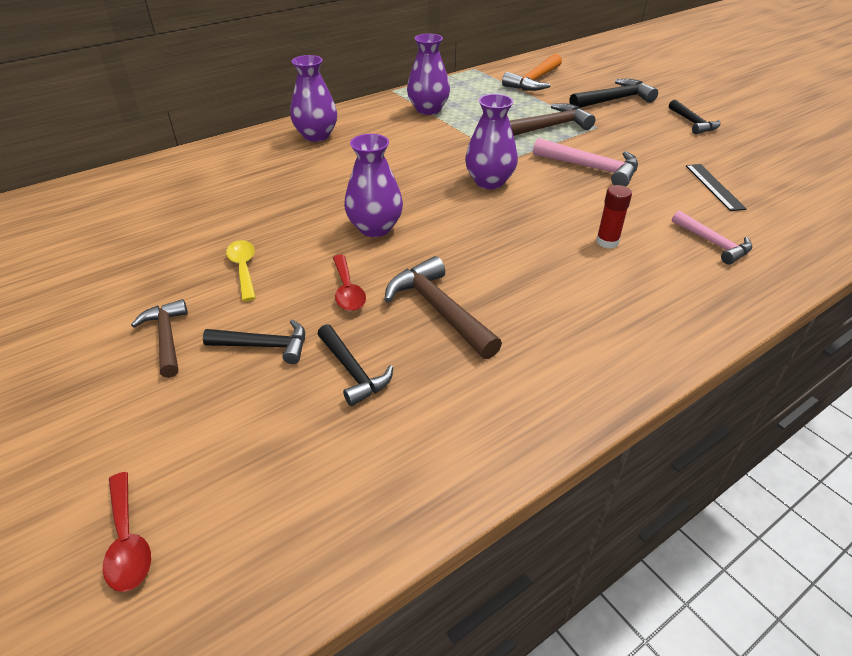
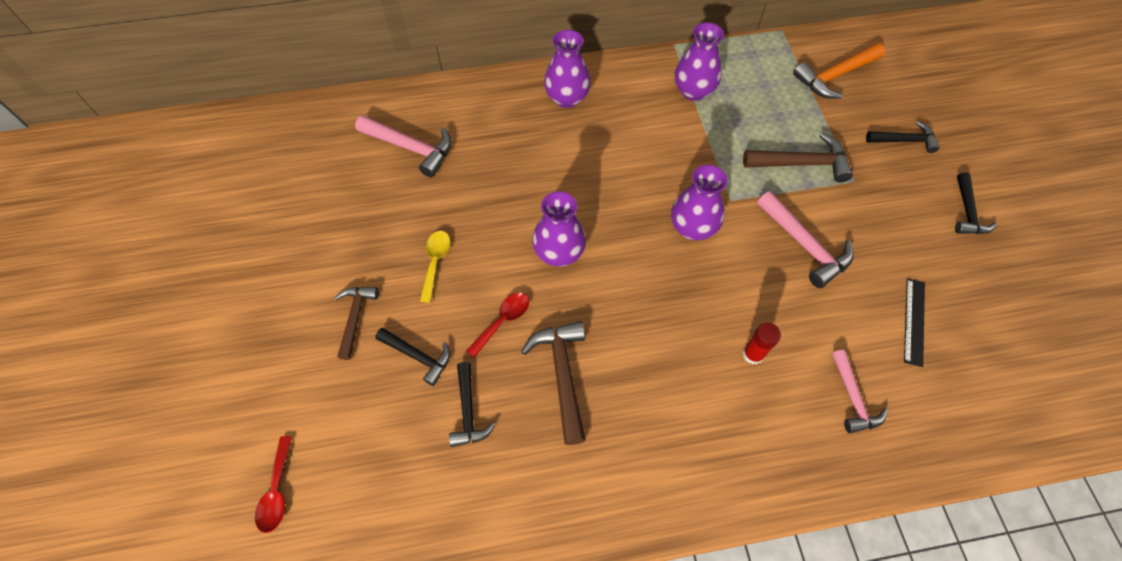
camera: 25 degrees right, 20 degrees up
(170, 198) = (411, 148): none -> pink hammer
(347, 290) = (502, 321): red spoon -> red spoon turned 150 degrees counterclockwise
(614, 100) = (904, 140): black hammer -> black hammer, size x0.67

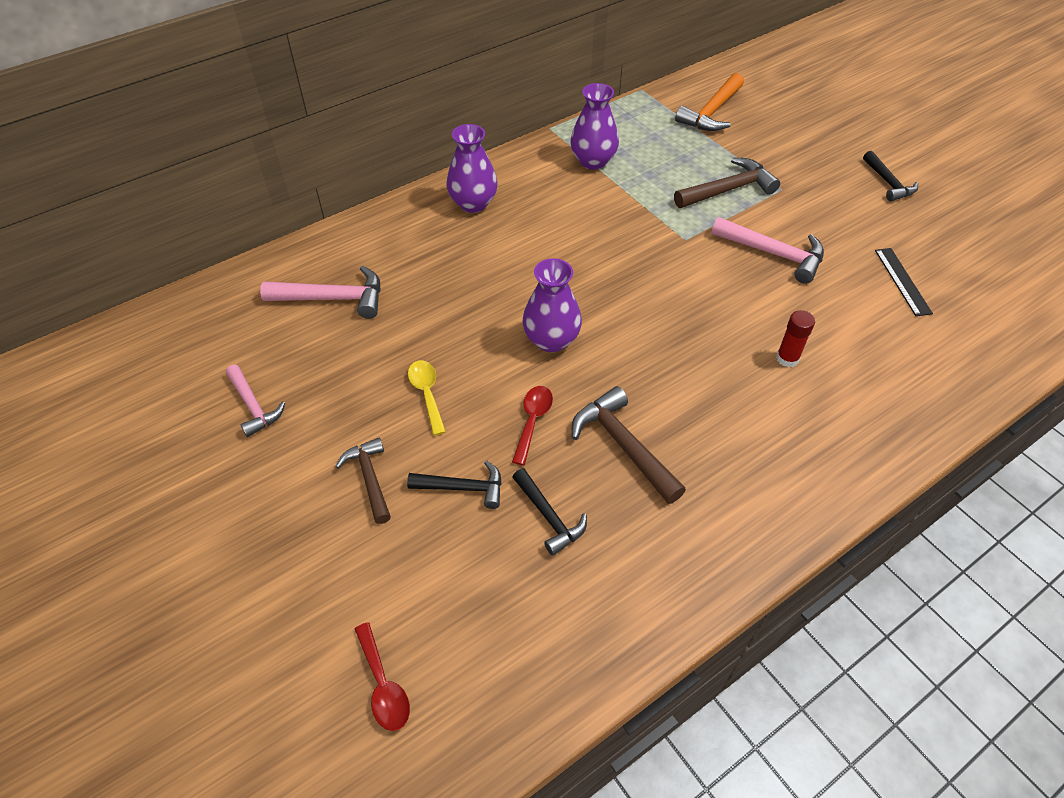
camera: 25 degrees left, 10 degrees down
(692, 228) = (665, 274): purple vase -> none
(852, 398) = (893, 361): pink hammer -> pink hammer (253, 406)
(904, 140) = (802, 145): black hammer -> none

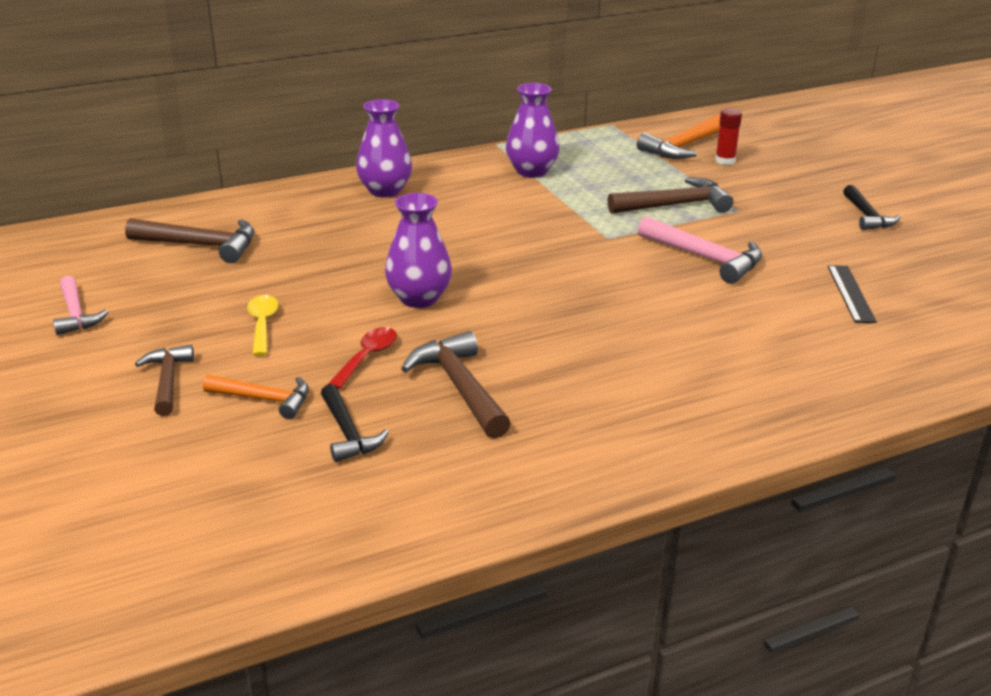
camera: 10 degrees right, 20 degrees down
(333, 298) = (201, 245): pink hammer -> brown hammer
(383, 685) = (97, 540): red spoon -> none
(463, 488) = (264, 399): black hammer -> orange hammer
(787, 358) = (684, 340): red glue stick -> red glue stick (725, 161)

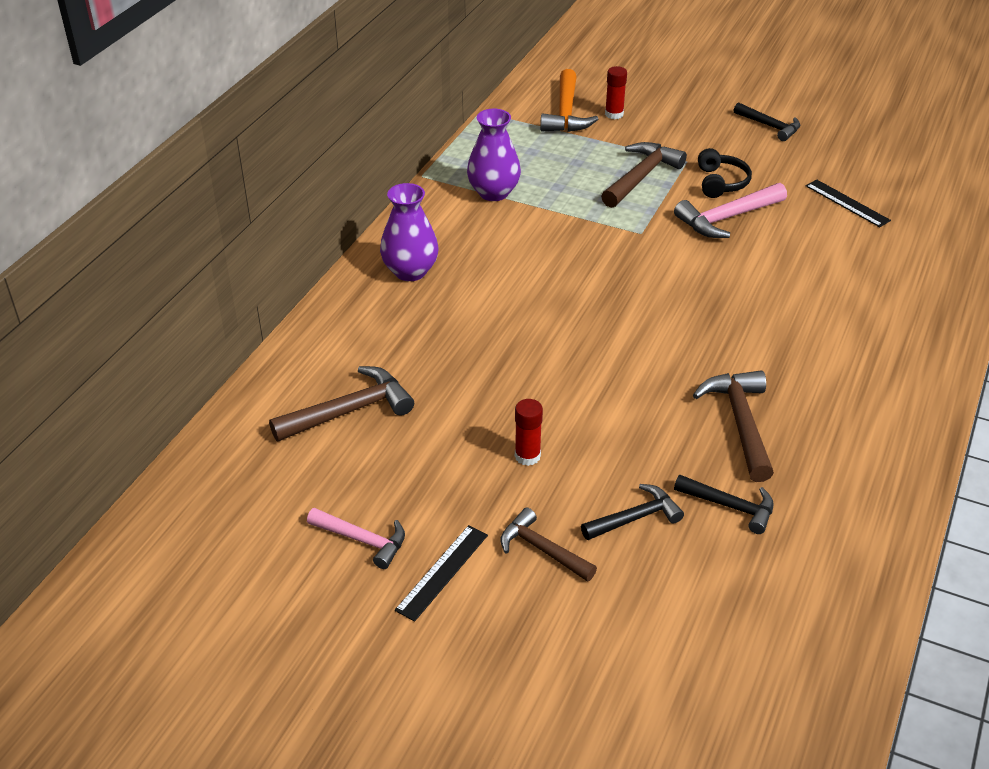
camera: 40 degrees left, 10 degrees up
(85, 356) = (442, 572): none -> black ruler
(262, 325) = (527, 456): yellow spoon -> red glue stick
(264, 399) = (635, 518): orange hammer -> black hammer
(367, 357) = (645, 437): red spoon -> none
(419, 298) = (599, 363): purple vase -> none
(460, 387) = (740, 423): brown hammer -> brown hammer turned 60 degrees clockwise
(705, 258) = (727, 218): pink hammer -> pink hammer turned 150 degrees clockwise
(744, 234) = (721, 182): none -> black headphones

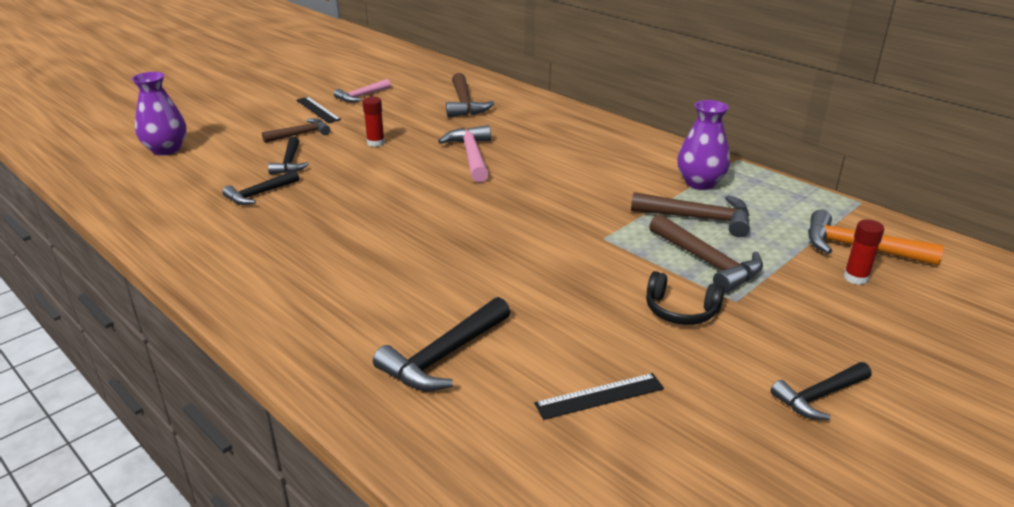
camera: 110 degrees right, 10 degrees down
(410, 271) = (598, 137): purple vase -> purple vase (166, 149)
(727, 218) = (606, 294): pink hammer -> pink hammer (471, 156)
(740, 423) = (325, 219): brown hammer -> brown hammer (698, 218)
(872, 278) = (444, 356): none -> black hammer

